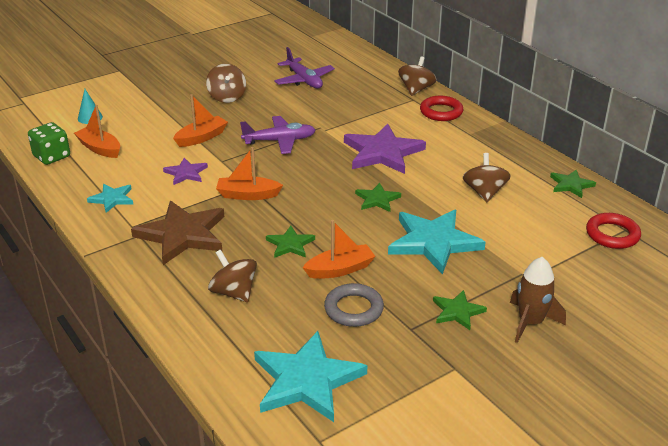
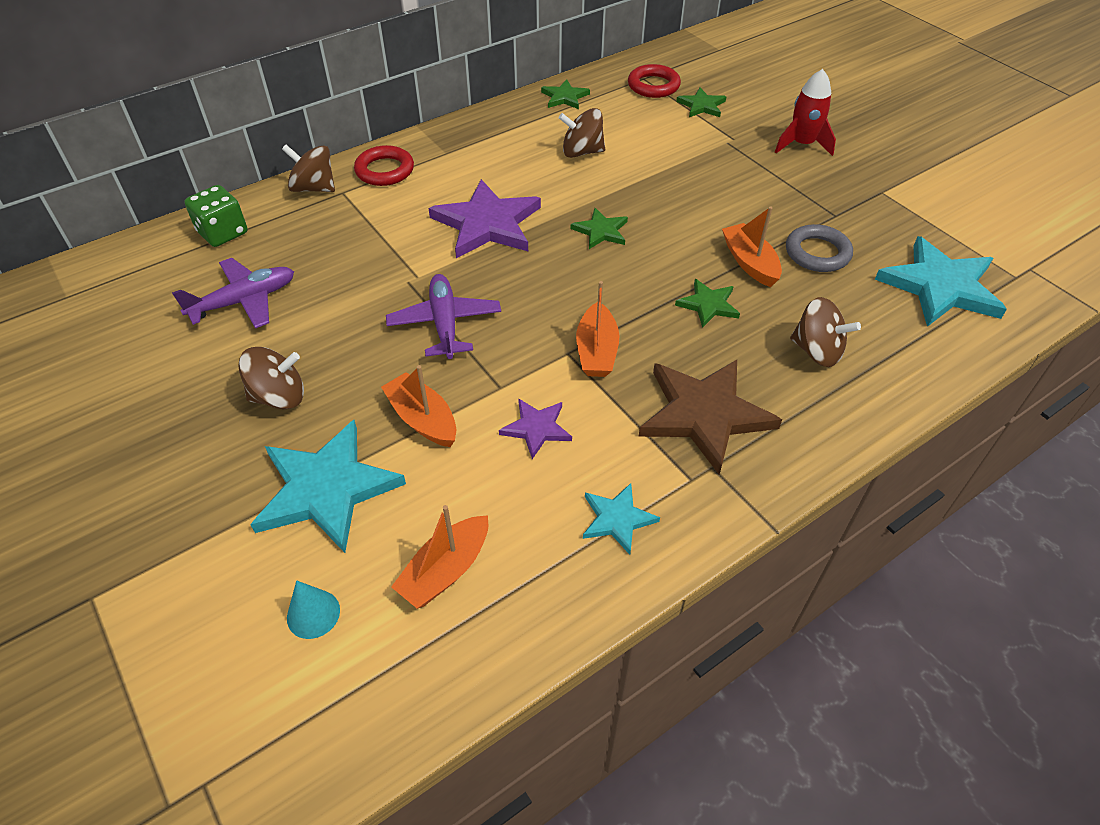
camera: 90 degrees left, 15 degrees up
(52, 156) = (469, 653): green dice -> green dice (223, 233)
(234, 292) = (817, 351): brown spinning top -> brown spinning top turned 105 degrees counterclockwise
(433, 242) = (684, 193): turquoise star -> turquoise star (326, 489)
(457, 312) = (799, 185): green star -> green star (701, 105)
(530, 322) = (802, 144): brown rocket -> red rocket

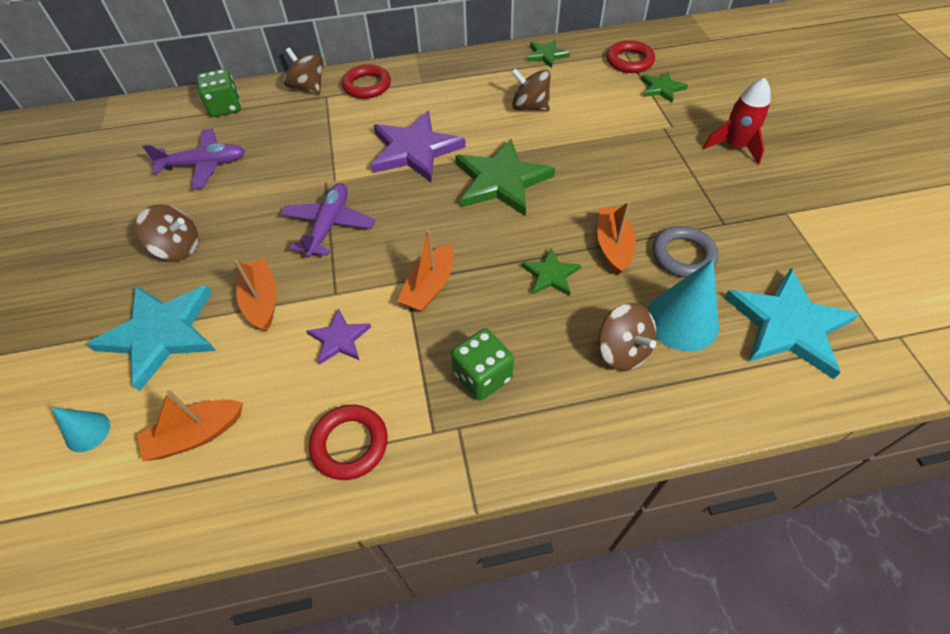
camera: 25 degrees right, 5 degrees up
(601, 231) = (501, 181): green star -> green star, size x1.94
(617, 519) = (350, 444): turquoise star -> red ring
(704, 414) = (482, 376): brown star -> green dice
(851, 309) = (682, 320): none -> turquoise cone

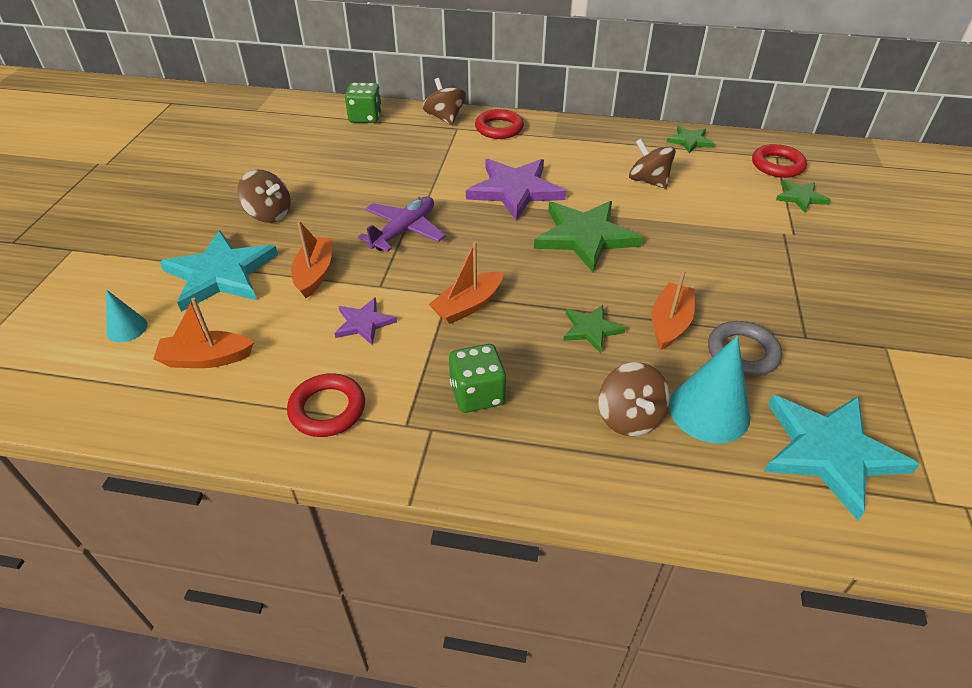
camera: 20 degrees right, 10 degrees down
(204, 165) = (324, 157): purple plane -> none
(734, 146) = (856, 269): red rocket -> none

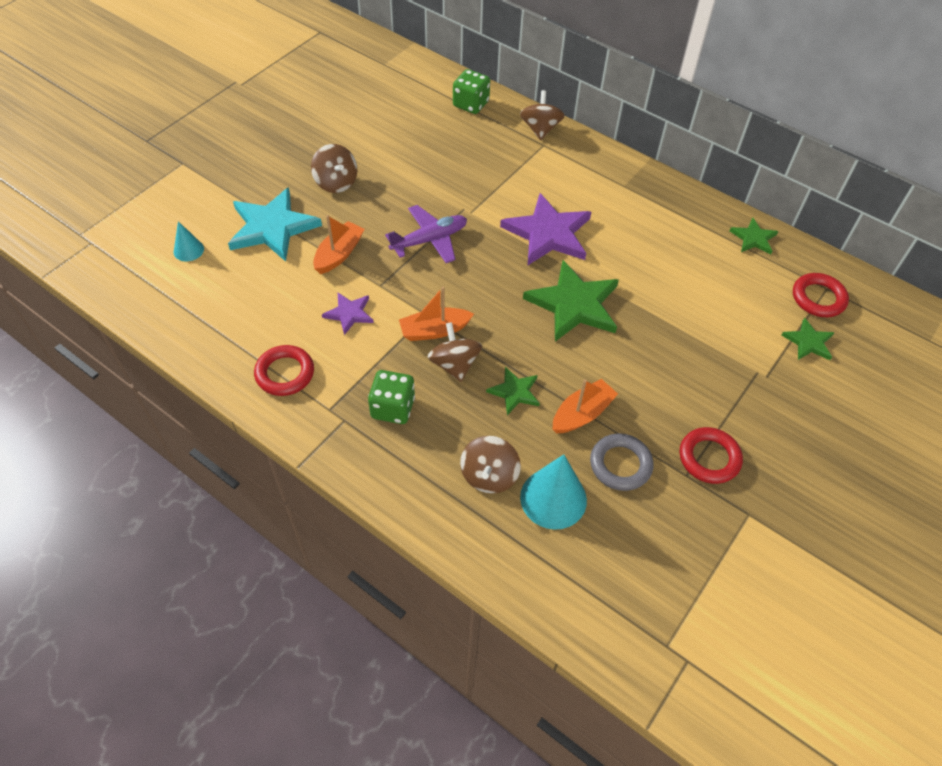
camera: 25 degrees right, 10 degrees up
(206, 359) = (228, 298): orange boat -> none
(499, 128) = (581, 158): red ring -> red ring (709, 458)
(648, 181) = (676, 269): brown spinning top -> brown spinning top (454, 364)
(830, 452) = (619, 572): turquoise star -> none

